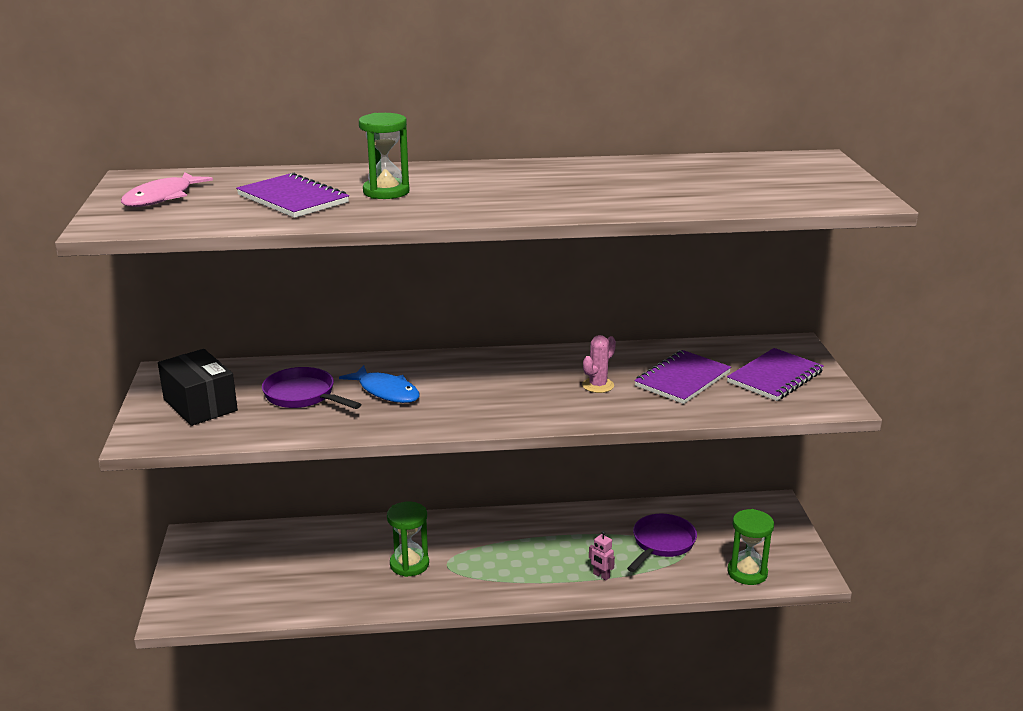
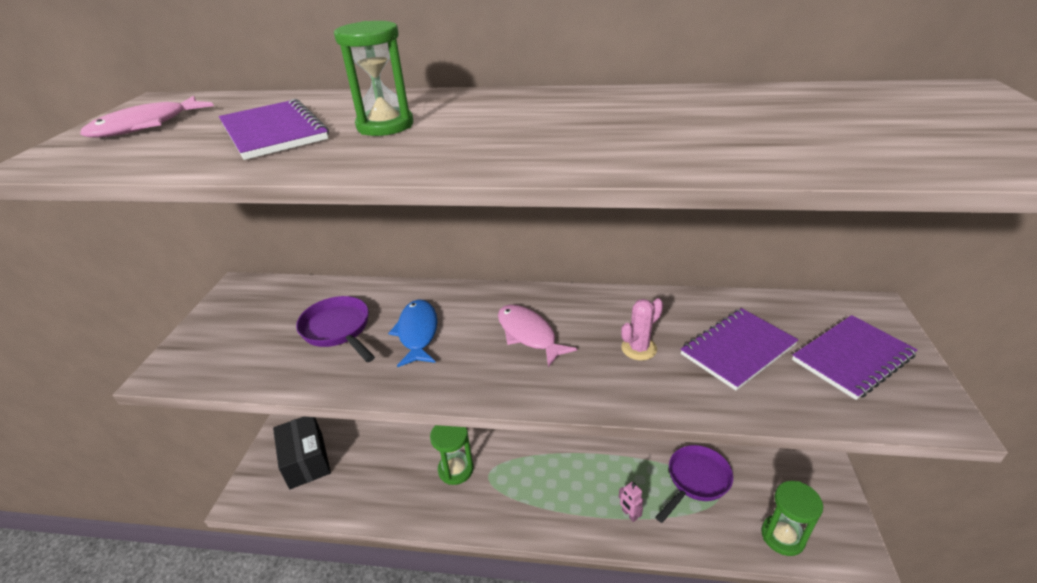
camera: 15 degrees right, 10 degrees up
(200, 405) = (242, 331): black box -> black box (306, 460)
(386, 391) = (417, 333): blue fish -> blue fish turned 150 degrees counterclockwise
(495, 384) = (528, 334): none -> pink fish

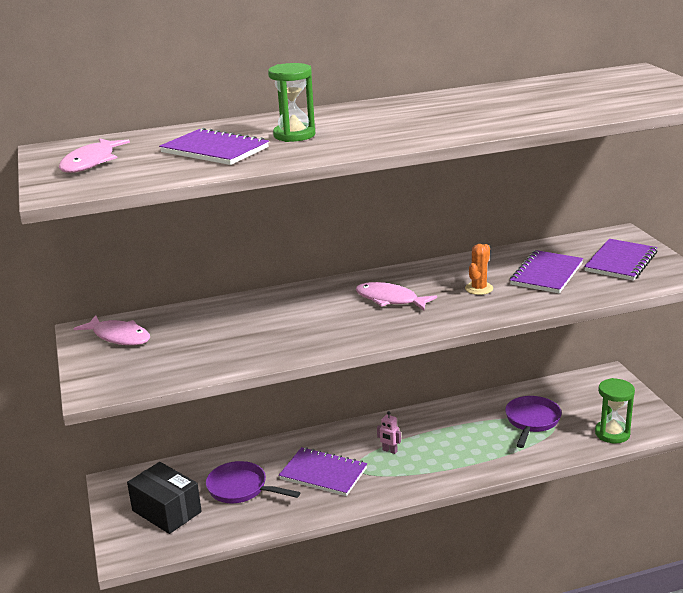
camera: 25 degrees left, 10 degrees down
(254, 304) = (119, 337): none -> pink fish
(338, 329) = (224, 333): purple pan -> purple pan (241, 488)
(417, 333) = (298, 319): blue fish -> none
(456, 469) = (323, 473): green hourglass -> purple notebook
(629, 514) = (493, 456): pink robot -> pink robot (389, 450)
(639, 348) = (479, 288): pink cactus -> orange cactus

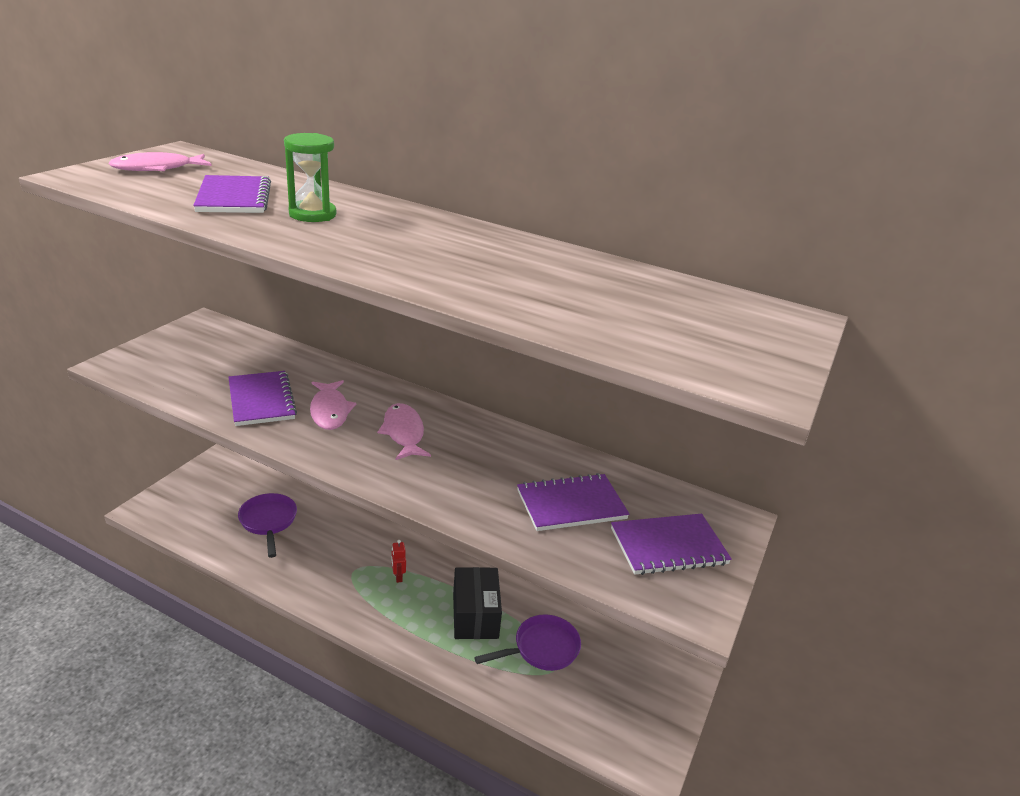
camera: 40 degrees right, 5 degrees up
(119, 337) = (206, 338): pink fish -> pink fish (330, 411)
(166, 511) = (209, 501): black box -> black box (475, 615)
(323, 473) = (328, 555): purple notebook -> purple notebook (261, 400)
(389, 450) = (398, 577): pink robot -> red robot
(479, 288) = (486, 474): orange cactus -> none
(612, 433) = (588, 725): green hourglass -> none

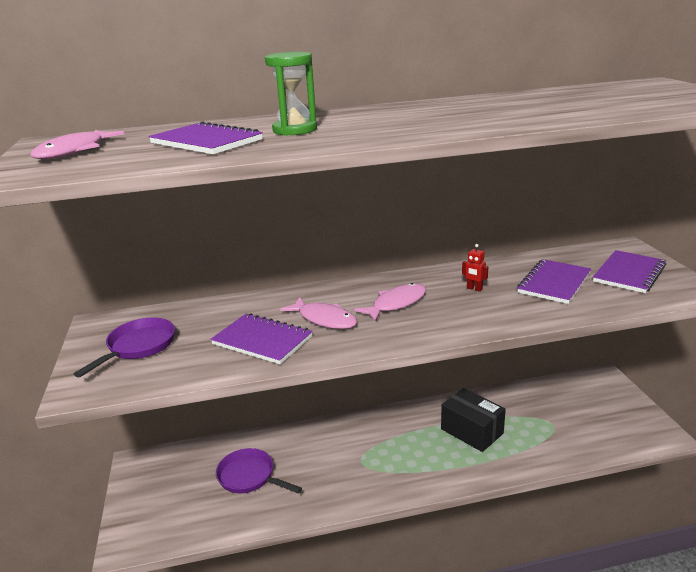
camera: 35 degrees left, 5 degrees down
(398, 577) = (394, 444): red robot -> red robot (474, 289)
(403, 433) = (396, 303): pink fish -> pink fish turned 105 degrees clockwise
(542, 649) = (531, 421): purple pan -> purple pan (138, 347)

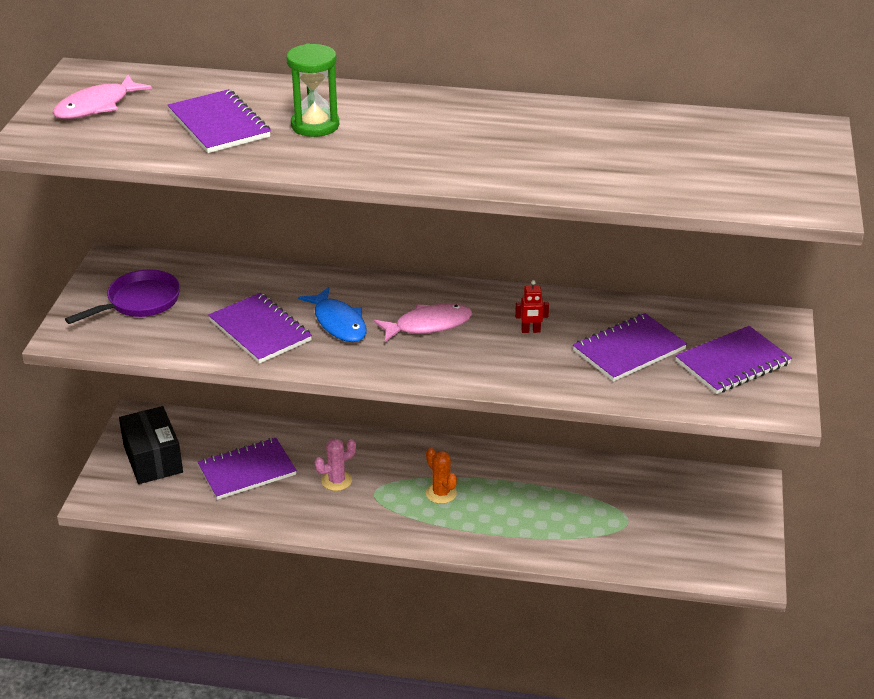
camera: 20 degrees right, 10 degrees up
(249, 477) = (247, 471): purple pan -> purple notebook
(324, 319) = (338, 323): pink fish -> blue fish
(326, 462) = (336, 481): none -> pink cactus
(411, 446) = (441, 493): none -> orange cactus
(472, 431) = (524, 498): black box -> black box (153, 459)
(474, 289) = (530, 331): red robot -> red robot turned 60 degrees counterclockwise

